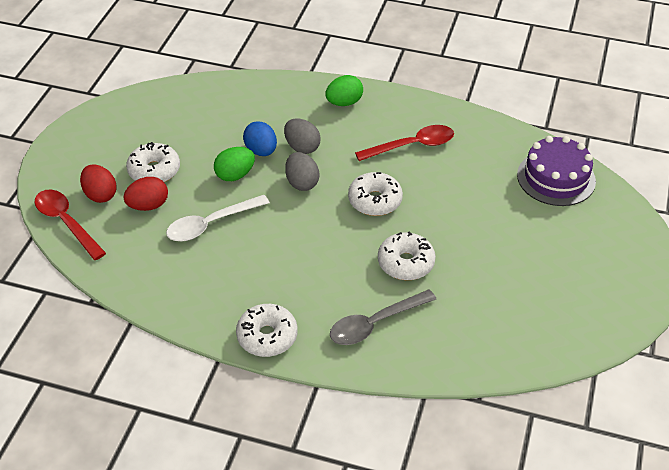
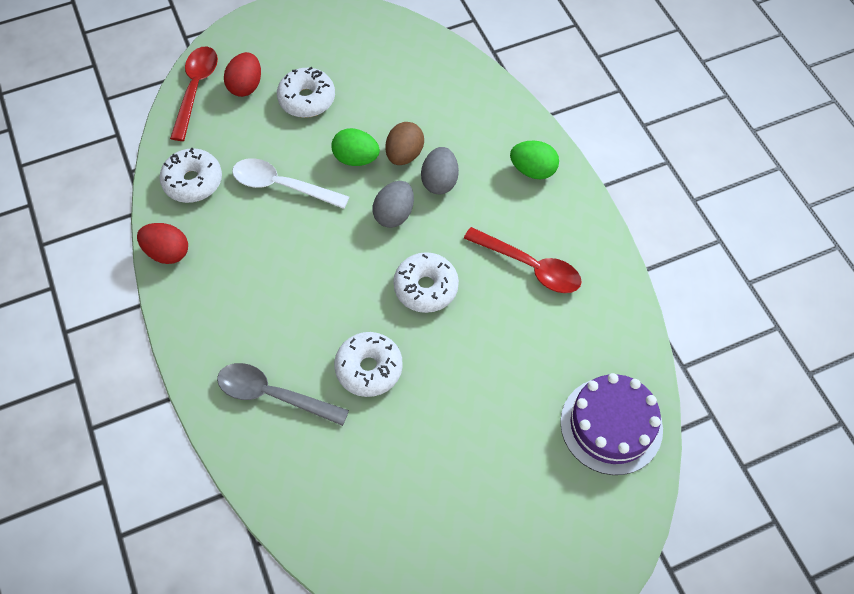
camera: 50 degrees right, 15 degrees up
(148, 206) = (263, 127): red egg -> red egg (167, 252)
(261, 151) = (404, 155): blue egg -> brown egg
(267, 336) = (191, 321): white donut -> white donut (193, 181)

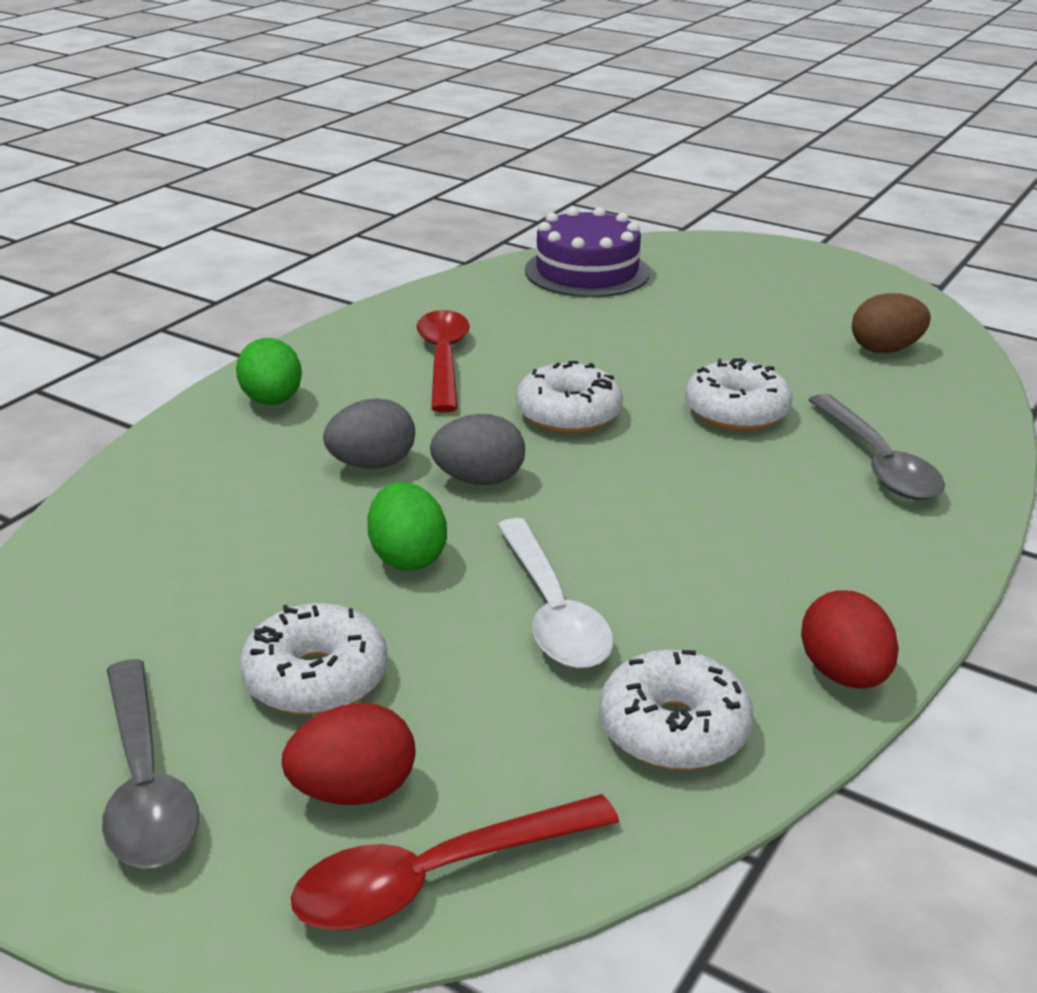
camera: 125 degrees left, 30 degrees down
(294, 41) = (145, 784): none -> grey spoon
(404, 155) = (350, 513): brown egg -> brown egg (885, 350)

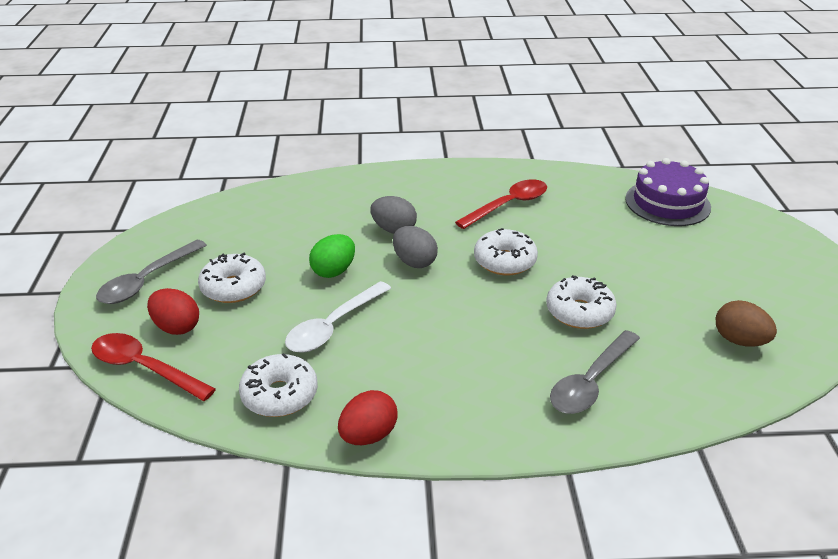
camera: 55 degrees right, 5 degrees up
(272, 401) = (413, 183): green egg -> none

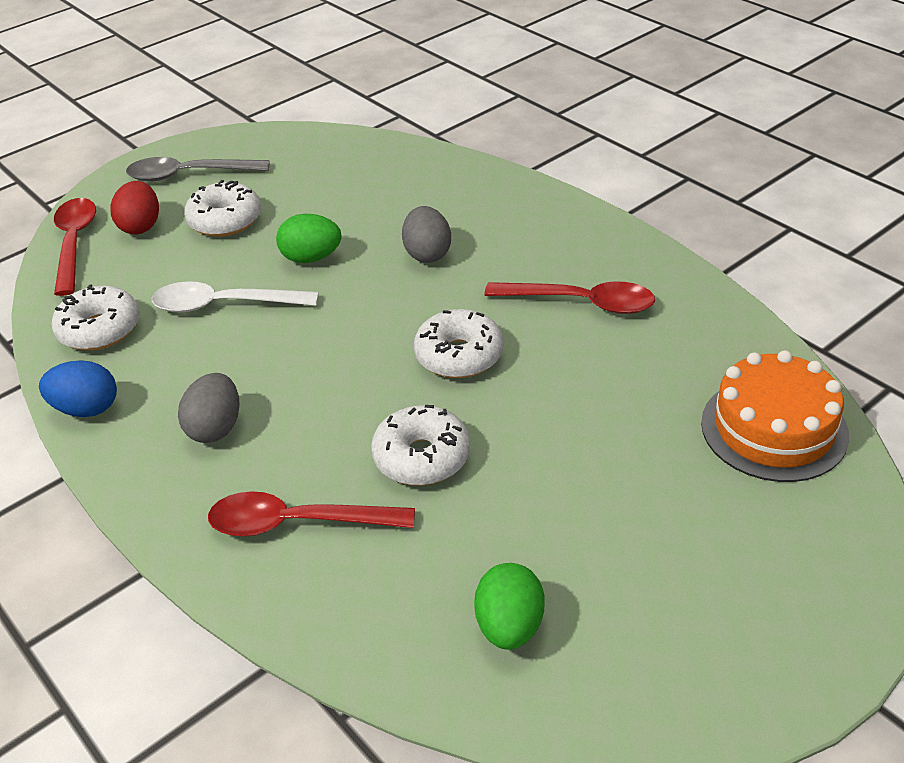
camera: 55 degrees right, 5 degrees up
(368, 435) = (86, 409): red egg -> blue egg
(414, 262) = (384, 297): grey egg -> grey egg (215, 428)
(591, 382) = (297, 523): grey spoon -> red spoon
(667, 203) = (774, 428): purple cake -> orange cake
(739, 340) = (509, 626): brown egg -> green egg

